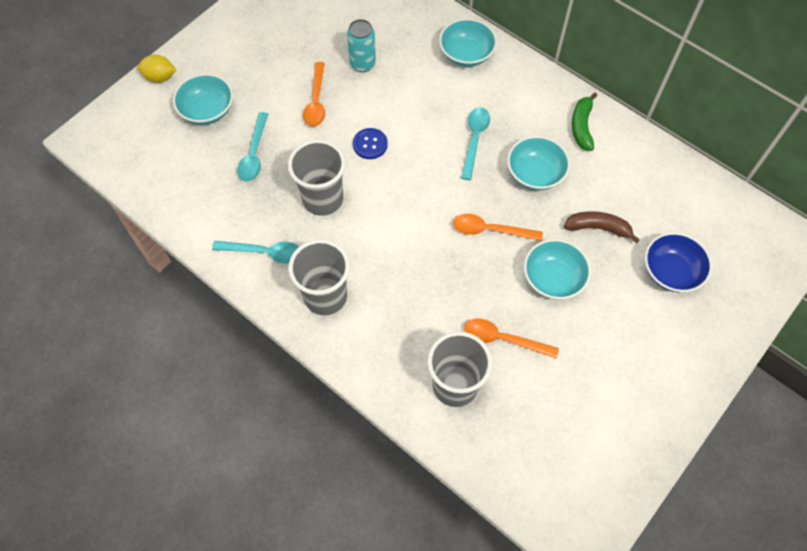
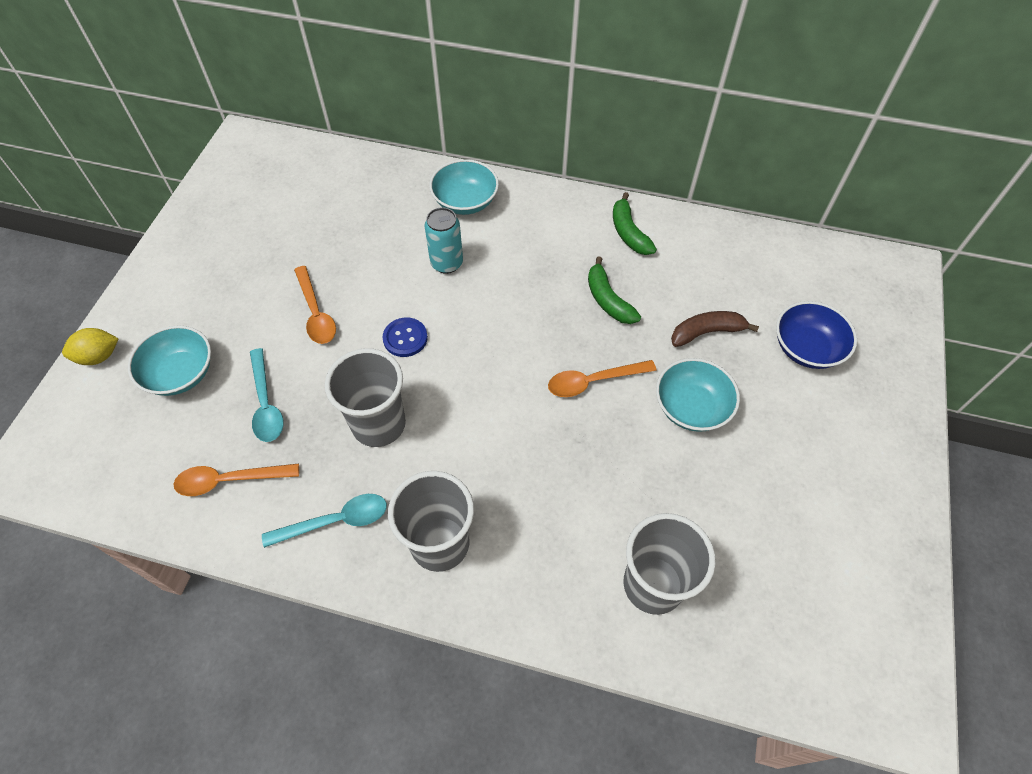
camera: 25 degrees left, 5 degrees down
(362, 64) = (352, 252): turquoise can -> turquoise can (446, 263)
(474, 140) = (522, 288): turquoise spoon -> none
(503, 339) = (676, 502): orange spoon -> orange spoon (229, 480)
(535, 174) = (608, 300): turquoise bowl -> green banana

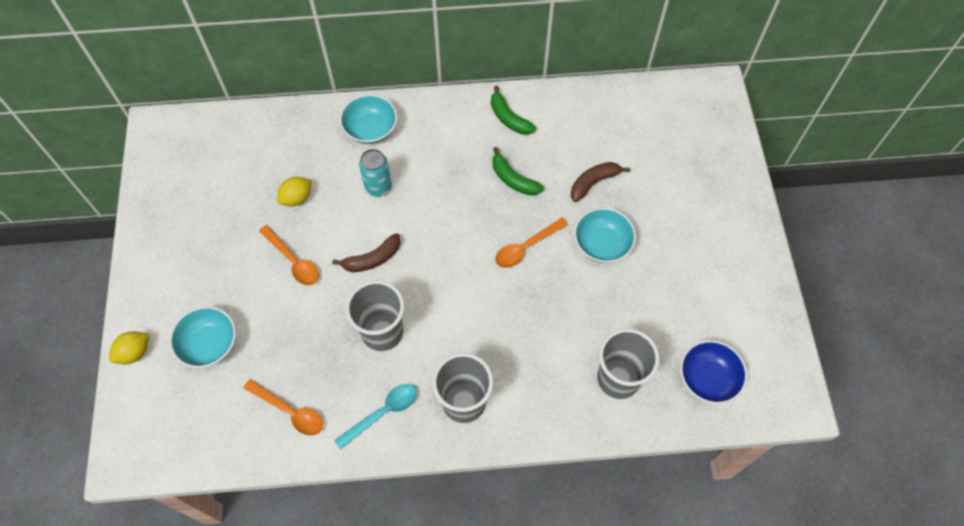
camera: 20 degrees left, 5 degrees up
(229, 480) = (290, 411): orange spoon -> orange spoon turned 120 degrees counterclockwise
(266, 403) = (289, 345): turquoise spoon -> none
(352, 249) = (297, 198): none -> yellow lemon
(405, 338) = (372, 259): blue button -> brown banana
(806, 348) = (667, 173): blue bowl -> blue bowl (708, 378)

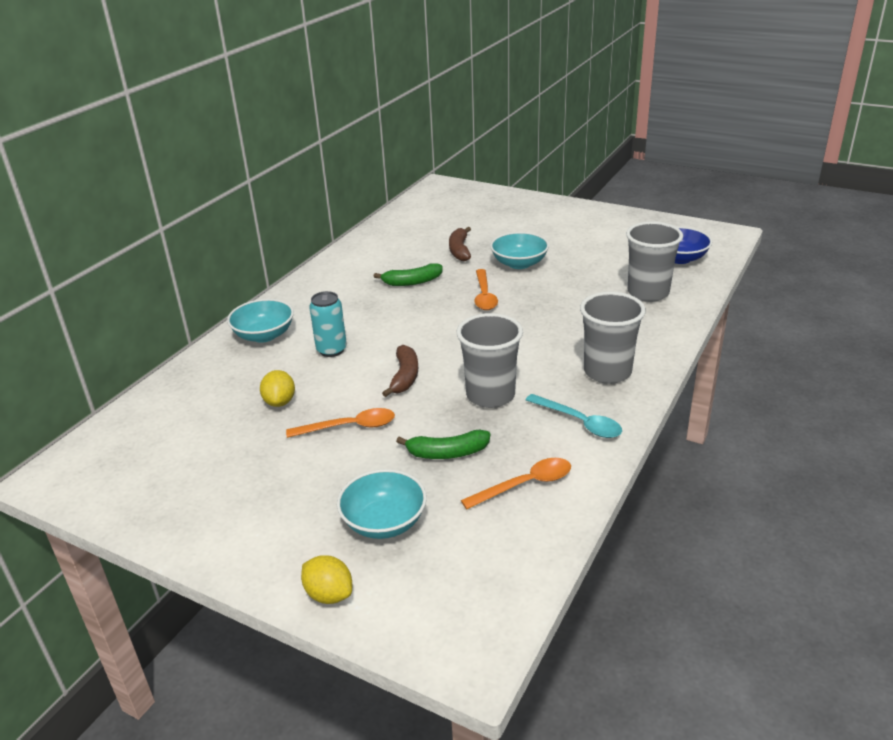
camera: 55 degrees left, 30 degrees down
(134, 352) = (329, 594): yellow lemon -> yellow lemon turned 45 degrees counterclockwise
(383, 413) = (579, 422): turquoise spoon -> turquoise spoon turned 135 degrees clockwise
(509, 118) = (351, 266): green banana -> green banana (447, 453)

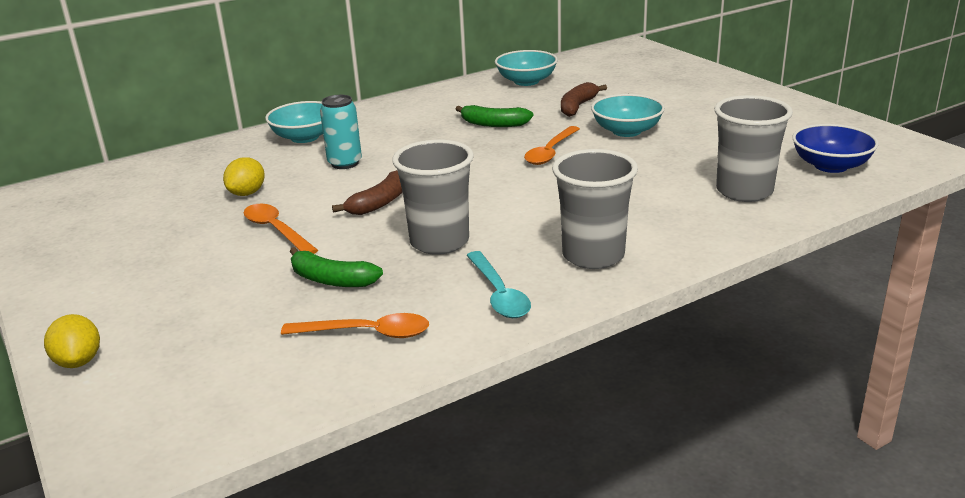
camera: 30 degrees right, 5 degrees down
(349, 427) = (276, 230): orange spoon -> orange spoon turned 150 degrees counterclockwise
(384, 522) = (199, 319): turquoise bowl -> turquoise bowl (526, 81)

